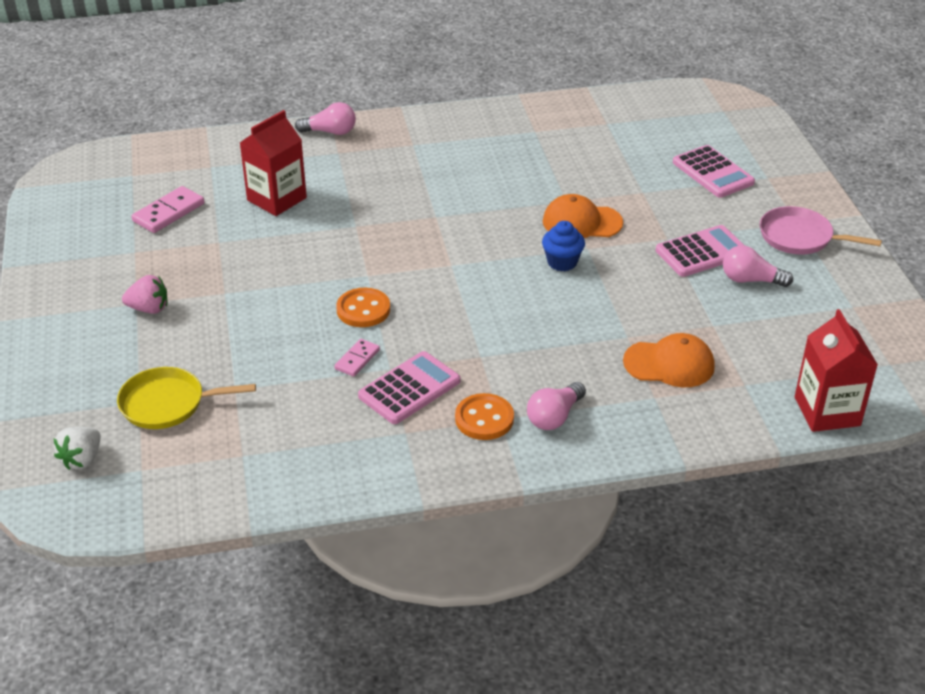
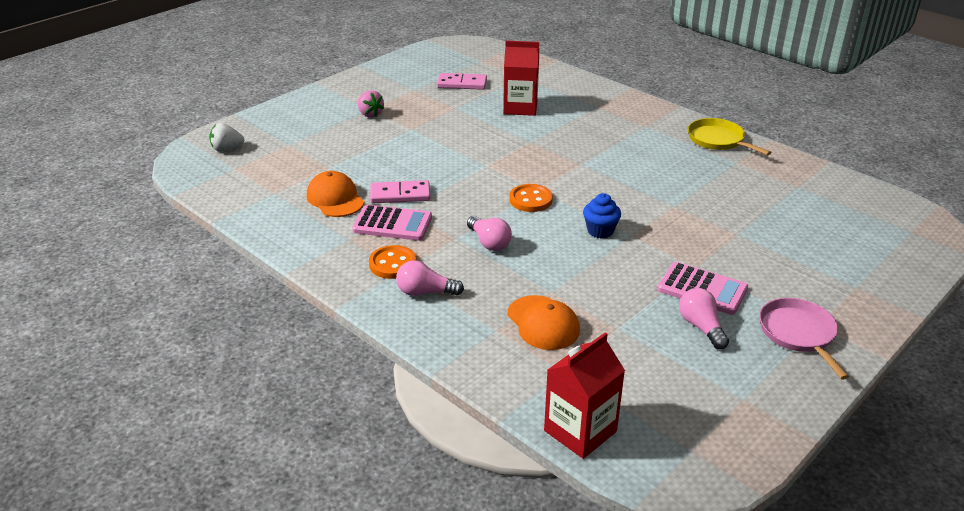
camera: 55 degrees right, 5 degrees down
(167, 404) = (295, 153): yellow pan -> yellow pan (718, 140)
(330, 132) = (613, 95): pink light bulb -> pink light bulb (489, 242)
(357, 359) = (400, 194): pink domino -> pink domino, size x1.61
(363, 310) = (451, 177): orange button -> orange button (530, 200)
(581, 222) = (659, 221): orange cap -> orange cap (335, 199)
(713, 172) = (816, 257): pink calculator -> none

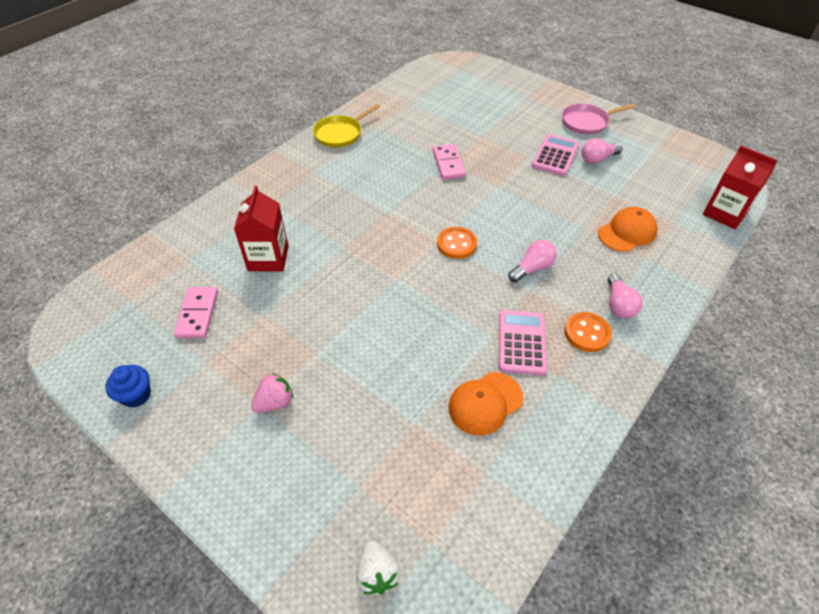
camera: 95 degrees left, 15 degrees up
(400, 194) = (465, 343): pink domino -> pink domino (448, 164)
(600, 231) = (496, 202): blue cupcake -> blue cupcake (136, 395)

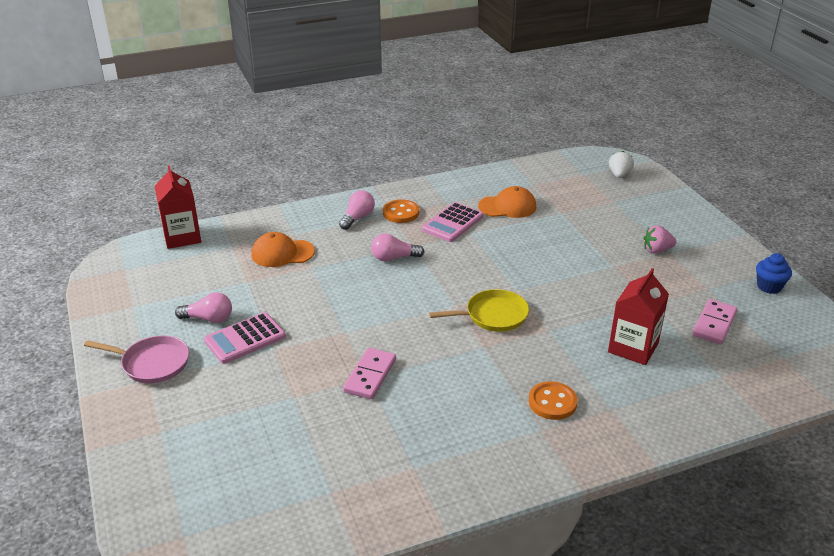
camera: 150 degrees left, 15 degrees down
(340, 134) = (472, 477): yellow pan -> yellow pan (493, 315)
(456, 244) = (440, 296): orange button -> orange button (552, 402)

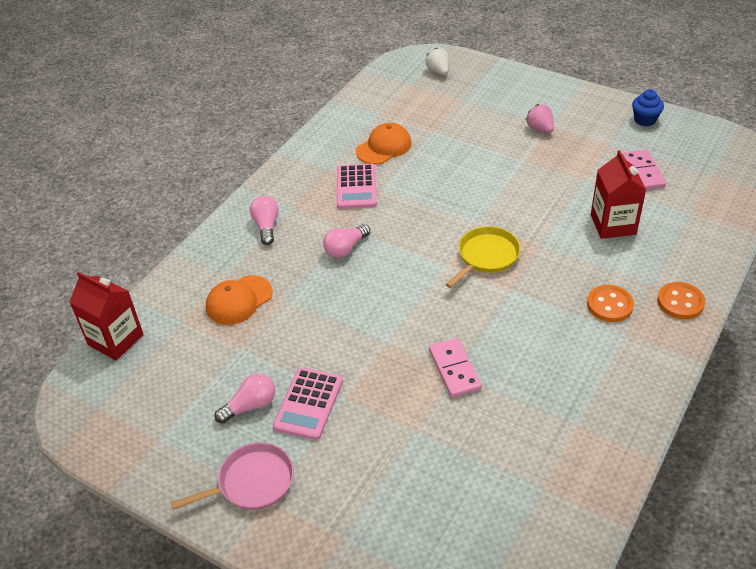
camera: 35 degrees left, 10 degrees up
(401, 213) = (299, 200): orange button -> orange button (680, 302)
(657, 250) = (540, 129): pink strawberry -> pink strawberry turned 105 degrees clockwise

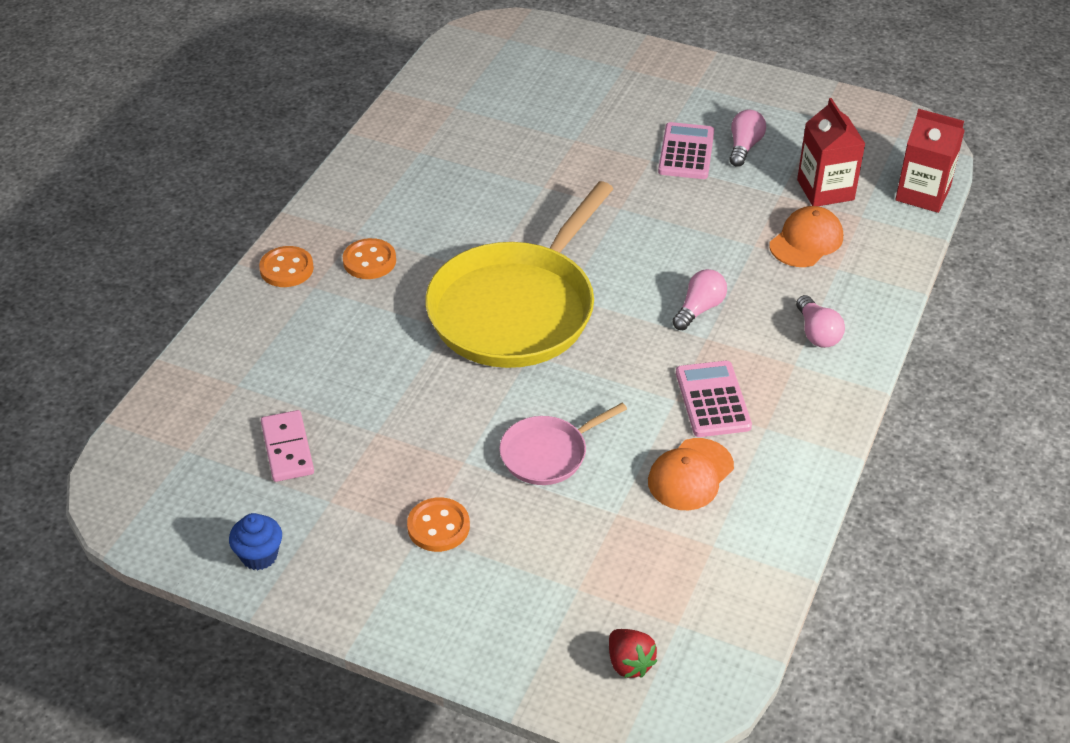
camera: 170 degrees right, 0 degrees up
(250, 406) = (744, 147): pink light bulb -> pink light bulb turned 150 degrees clockwise
(252, 482) = (715, 95): pink pan -> pink pan (547, 454)
(438, 71) = (629, 663): white strawberry -> red strawberry
(454, 369) = (543, 189): pink domino -> none
(486, 256) = (516, 309): yellow pan -> yellow pan, size x2.11
(540, 129) = (438, 526): pink strawberry -> orange button
(613, 224) = (347, 362): red carton -> red carton (825, 190)

